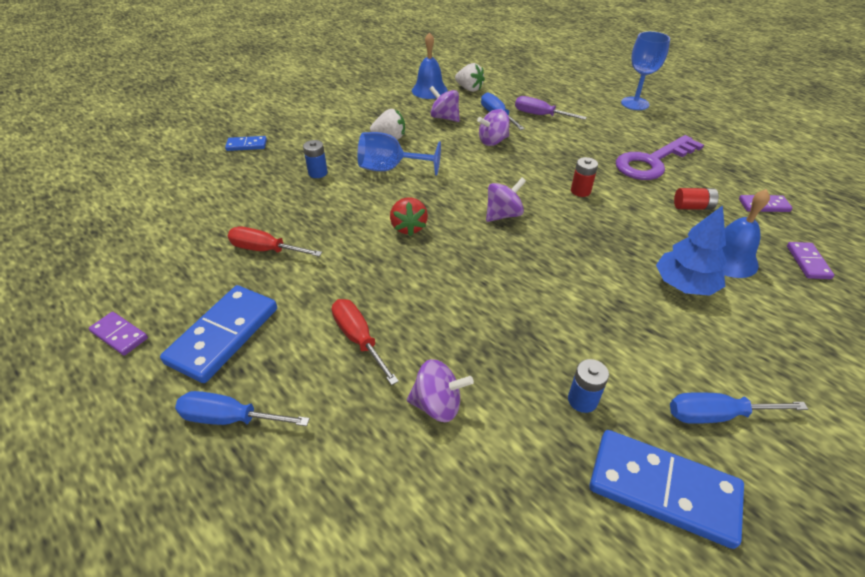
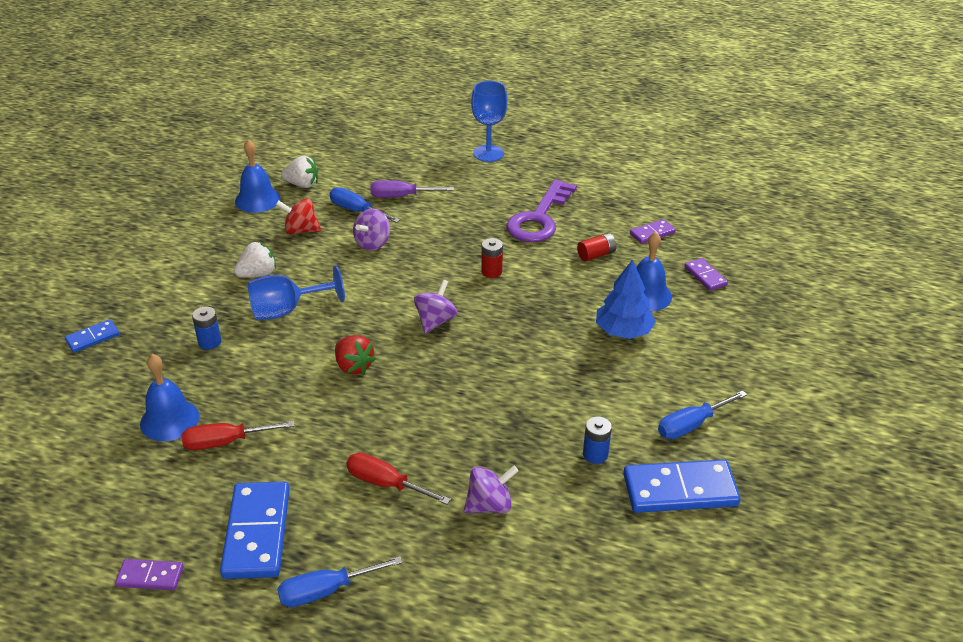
camera: 30 degrees left, 5 degrees down
(243, 218) = (169, 420): none -> blue bell
(444, 118) = (301, 230): purple spinning top -> red spinning top

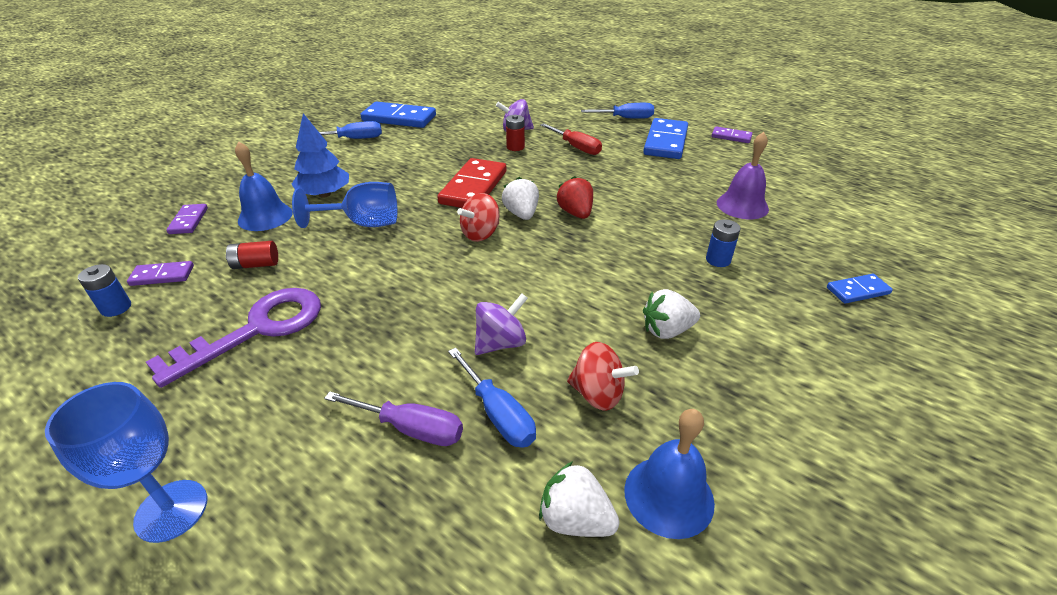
camera: 160 degrees left, 0 degrees up
(169, 420) = (742, 205): blue bell -> purple bell
(226, 442) = (691, 185): red screwdriver -> none
(286, 310) = (632, 276): blue goblet -> blue goblet (363, 223)
(408, 352) = (521, 214): none -> white strawberry
(435, 321) = (480, 234): purple spinning top -> red spinning top
(478, 377) = (473, 187): none -> red domino
(491, 272) = (385, 271): red battery -> red battery (515, 147)
(595, 454) = (431, 137): blue battery -> blue battery (116, 308)

